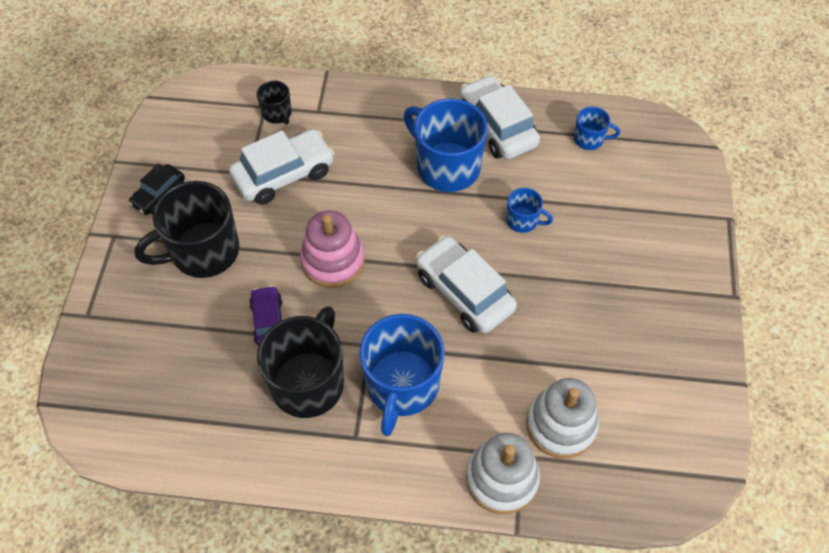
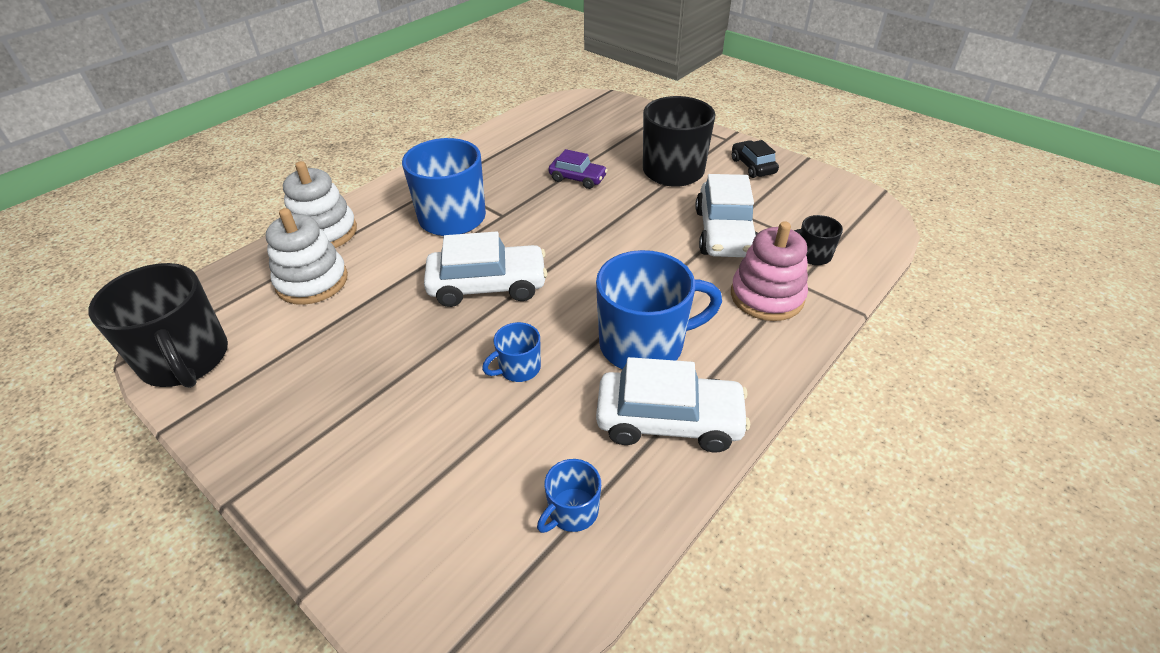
camera: 125 degrees right, 15 degrees down
(309, 382) = (507, 179): black mug -> black mug (186, 360)
(333, 260) = (600, 226): pink stacking toy -> pink stacking toy (767, 296)

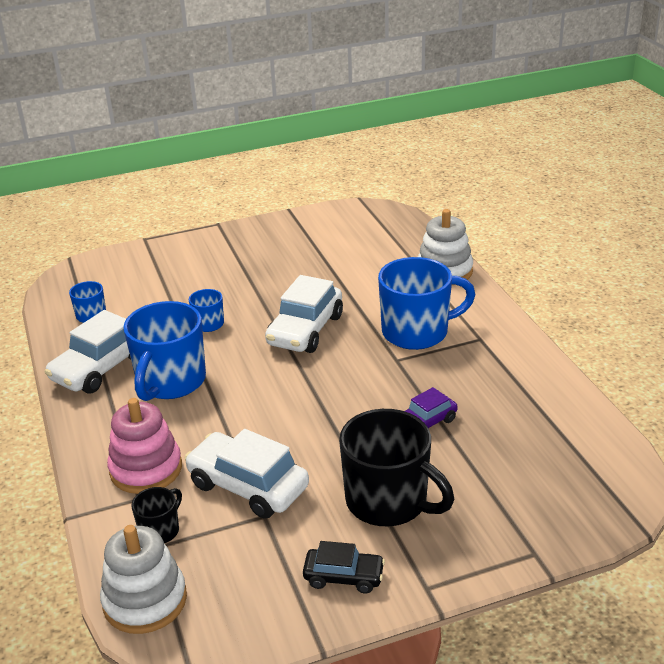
camera: 120 degrees right, 10 degrees down
(186, 360) = (340, 216): black mug -> none
(312, 281) = (382, 260): white stacking toy -> white stacking toy (145, 600)

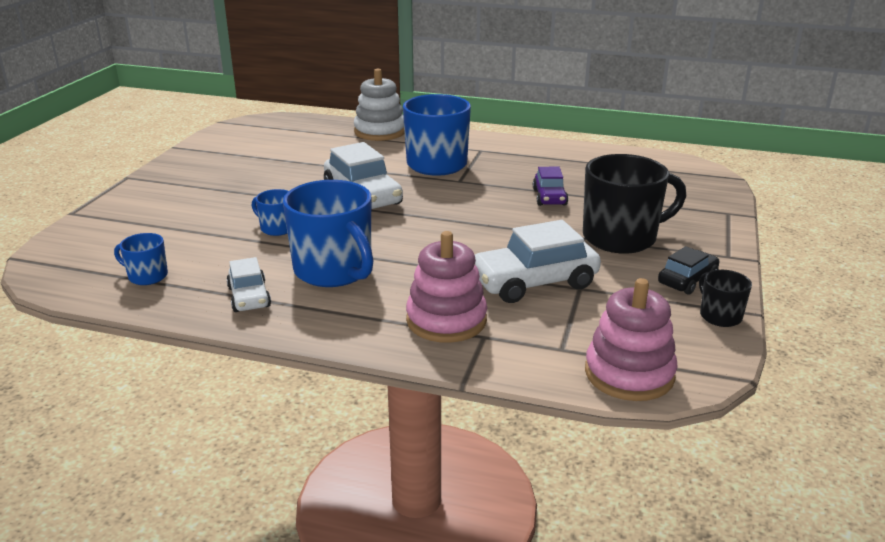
camera: 55 degrees left, 5 degrees down
(100, 368) = (249, 297): white car -> white car, size x0.58
(145, 600) = (629, 374): white stacking toy -> pink stacking toy
(160, 530) = (542, 339): black mug -> black mug (719, 316)

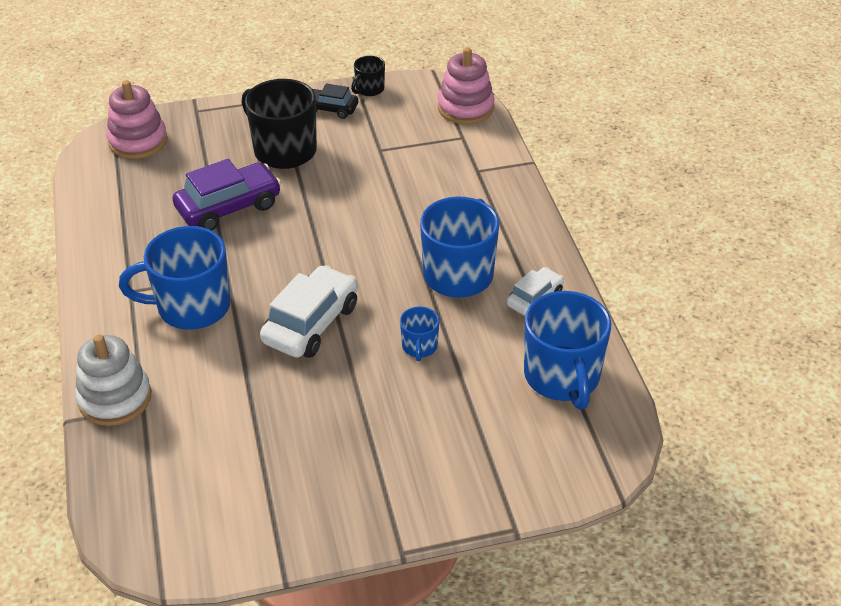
camera: 120 degrees left, 15 degrees up
(147, 276) = (562, 377): blue mug -> blue mug, size x2.08
(446, 320) = (474, 192): pink stacking toy -> pink stacking toy (138, 141)
(534, 282) = (390, 171): white car -> none
(549, 197) = (229, 207): purple car -> purple car, size x1.73

